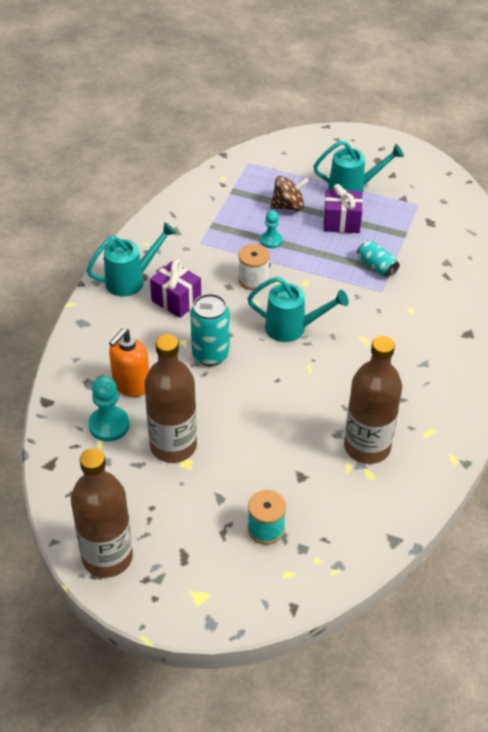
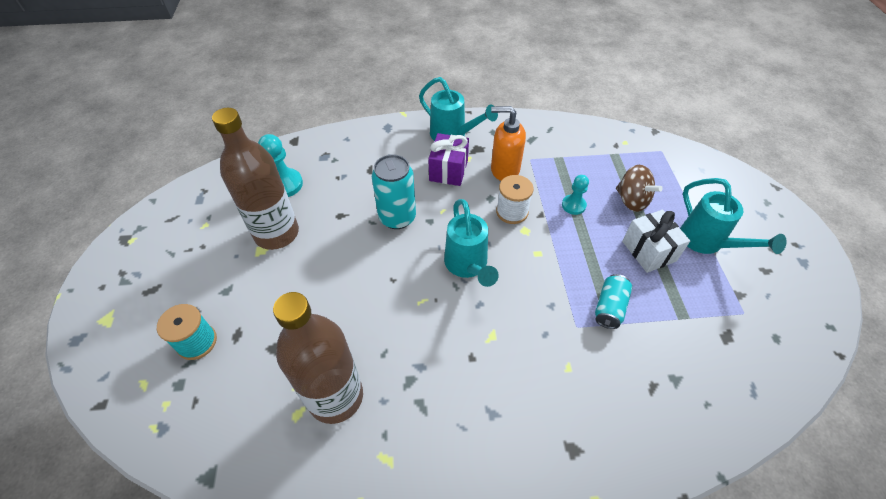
camera: 65 degrees right, 5 degrees up
(107, 557) = (142, 238): brown bottle -> none
(131, 385) = (334, 180): orange soap dispenser -> orange soap dispenser (504, 169)
(341, 222) = (648, 251): purple gift -> white gift

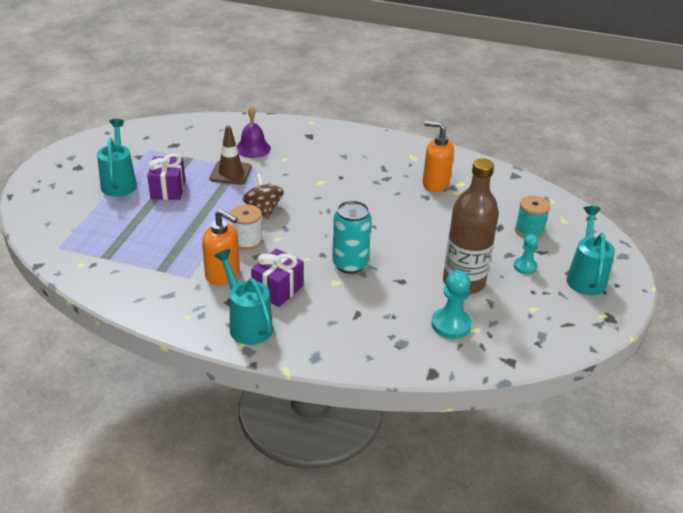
camera: 160 degrees left, 15 degrees down
(335, 397) = (435, 184): brown bottle -> orange soap dispenser
(468, 266) = (311, 218): turquoise watering can -> turquoise watering can (585, 277)
(573, 205) = (190, 230): turquoise pawn -> turquoise pawn (525, 266)
(610, 307) = (230, 173): turquoise can -> brown traffic cone
(626, 374) = (253, 148): none -> purple bell
(631, 200) = (139, 220): brown spinning top -> brown spinning top (263, 209)
(648, 251) = (168, 190): white gift -> purple gift

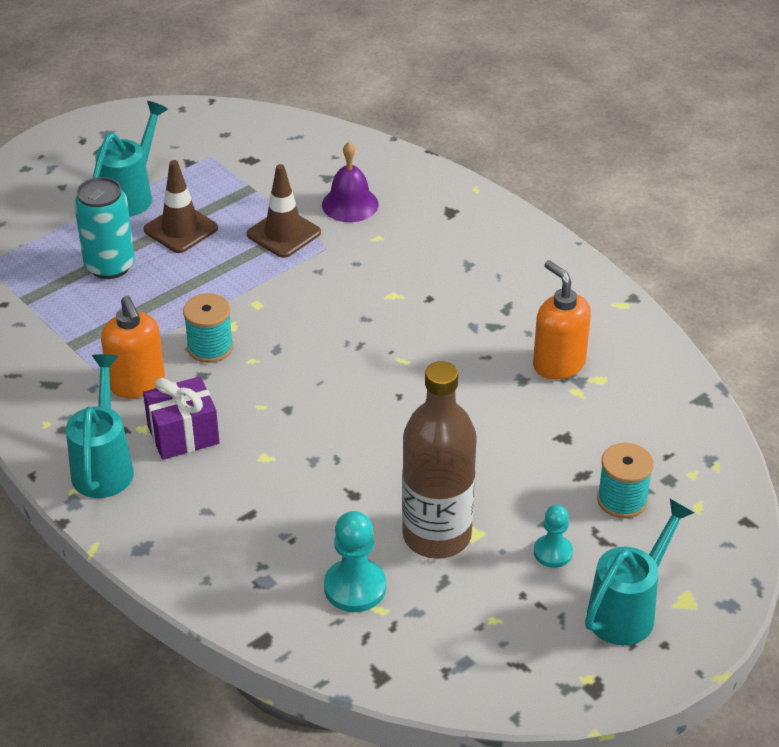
camera: 35 degrees right, 5 degrees up
(168, 190) = (180, 229): purple gift -> brown traffic cone
(247, 241) = (210, 347): white spool -> turquoise spool
(263, 209) = (274, 308): brown spinning top -> none
(350, 264) = (308, 439): turquoise can -> turquoise can (110, 266)

